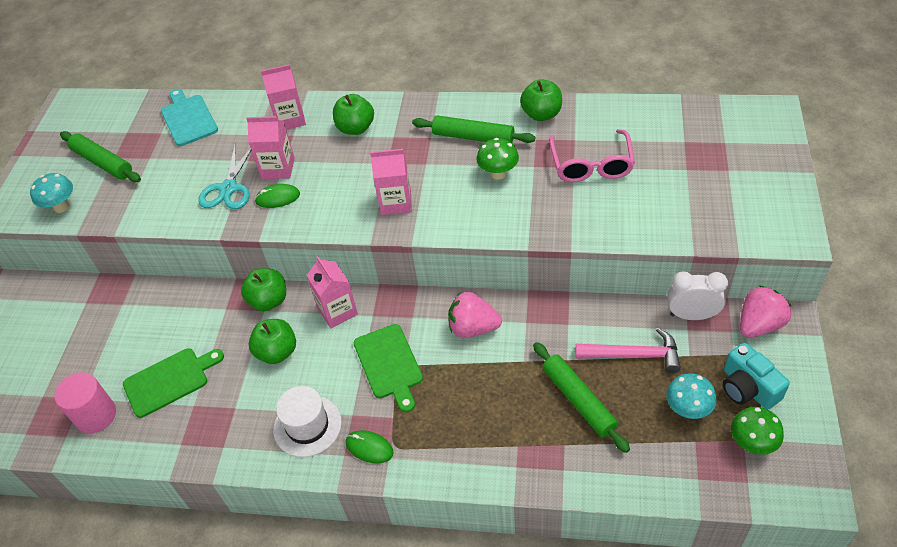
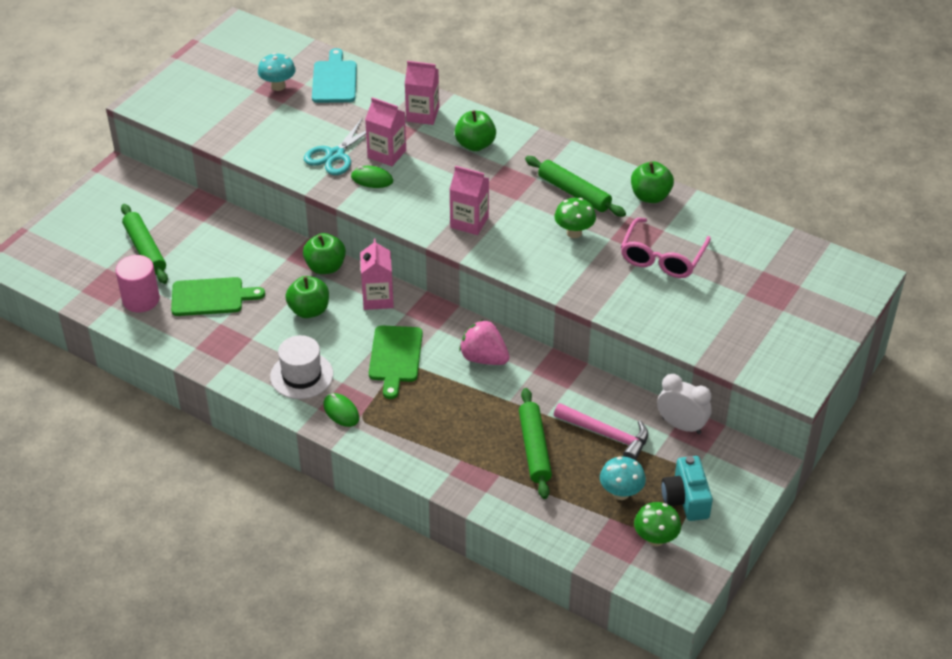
camera: 20 degrees right, 5 degrees down
(61, 207) = (190, 117): turquoise mushroom -> turquoise mushroom (278, 86)
(102, 163) = (242, 92): green rolling pin -> green rolling pin (145, 249)
(759, 325) = (735, 457): pink strawberry -> none

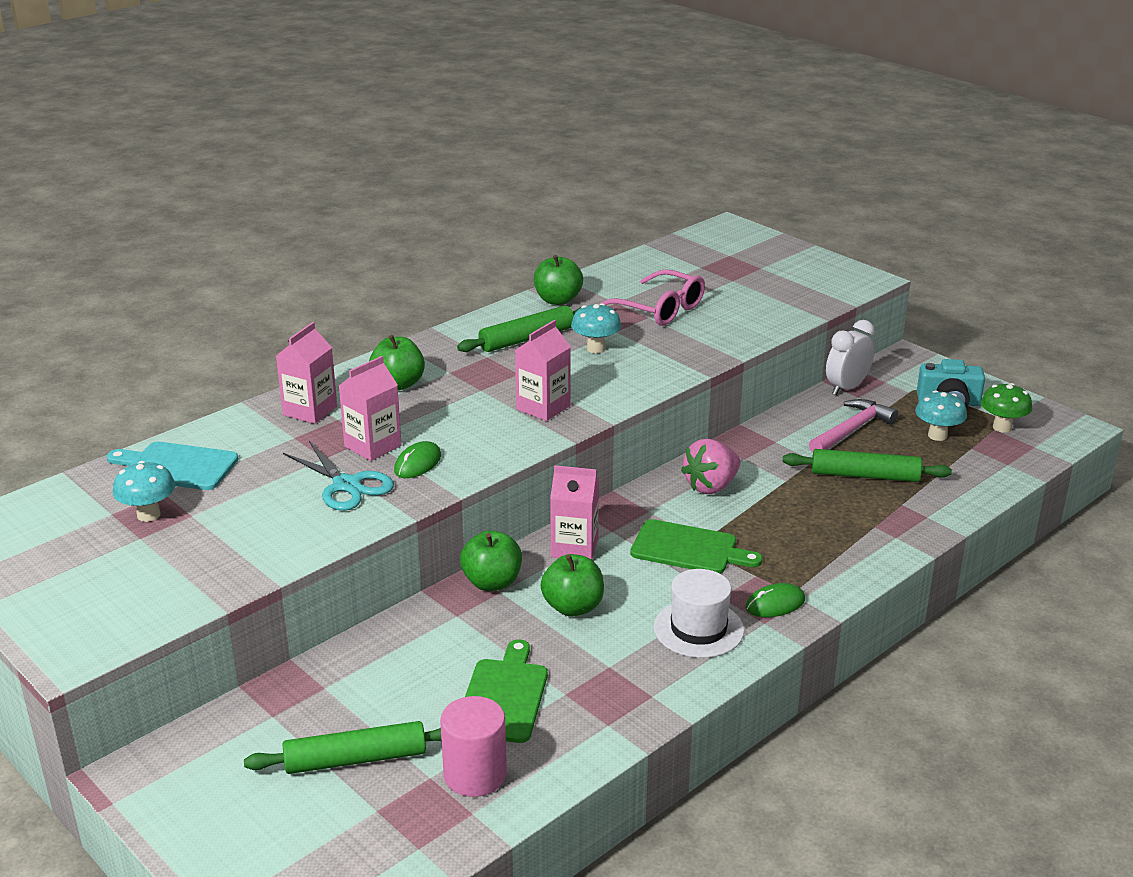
camera: 75 degrees left, 15 degrees down
(574, 233) = (596, 349): green mushroom -> turquoise mushroom

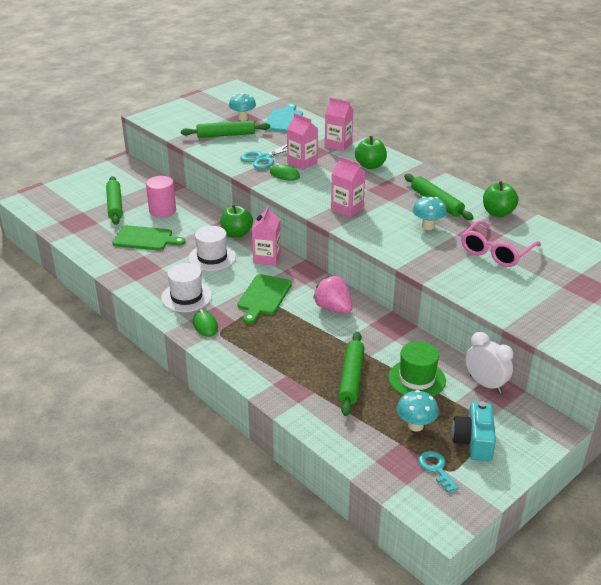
camera: 90 degrees right, 5 degrees up
(225, 533) = (226, 135): none -> green rolling pin
(475, 775) = (95, 233): pink cylinder -> pink cylinder (162, 210)
(573, 607) = (212, 257): green apple -> white hat
(851, 430) = (417, 379): pink hammer -> green hat
(1002, 427) = (436, 468): green mushroom -> turquoise key

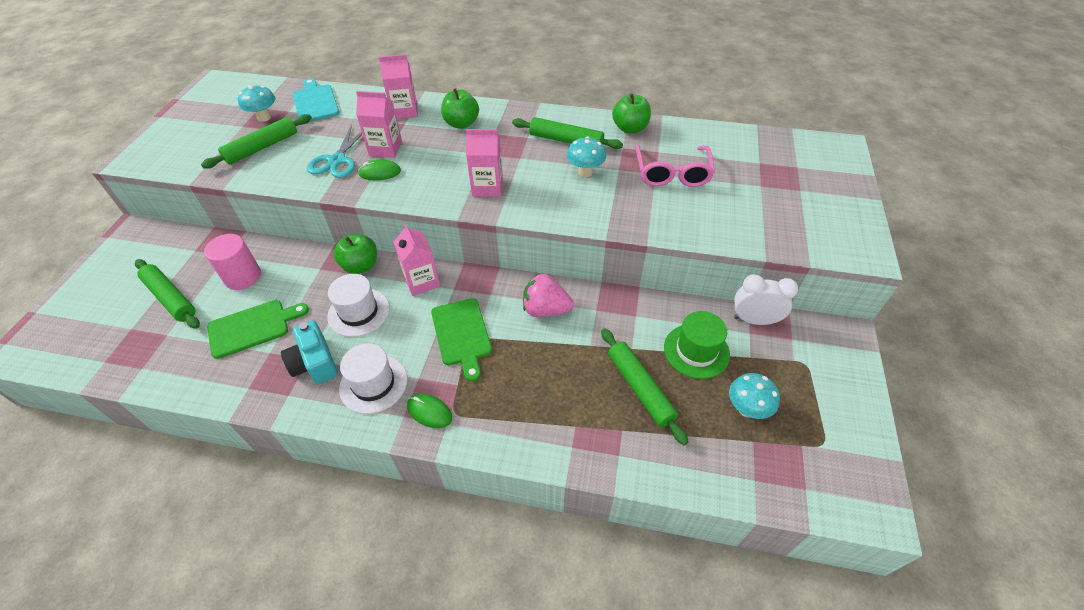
camera: 35 degrees left, 15 degrees up
(436, 468) = (810, 450): turquoise key -> none
(473, 441) = (807, 394): turquoise camera -> turquoise camera (315, 363)

